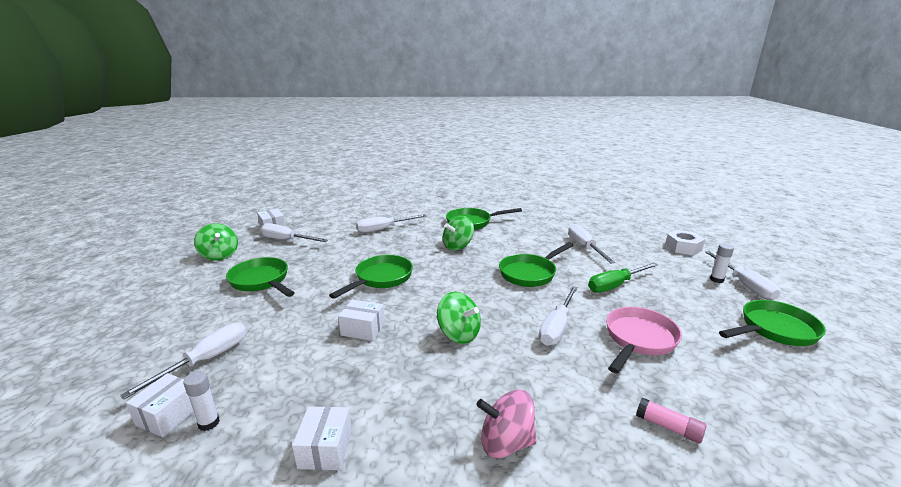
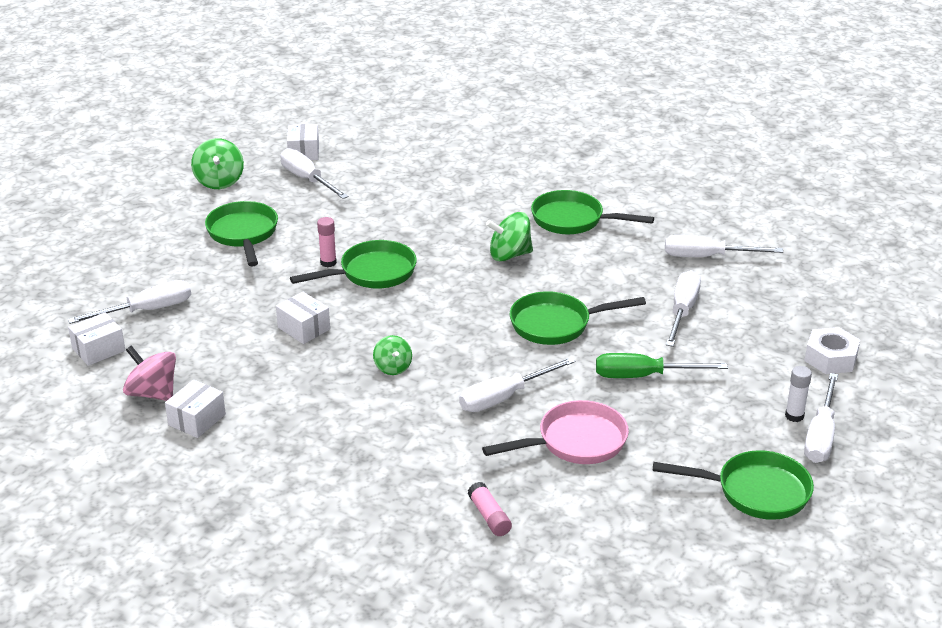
camera: 30 degrees right, 10 degrees up
(209, 423) = (124, 367): white glue stick -> none
(343, 281) = (328, 262): none -> pink glue stick
(384, 229) = (440, 196): white screwdriver -> white screwdriver (707, 257)
(458, 334) = (393, 367): green spinning top -> green spinning top, size x0.64
(506, 443) = (337, 471): pink spinning top -> pink spinning top (153, 393)

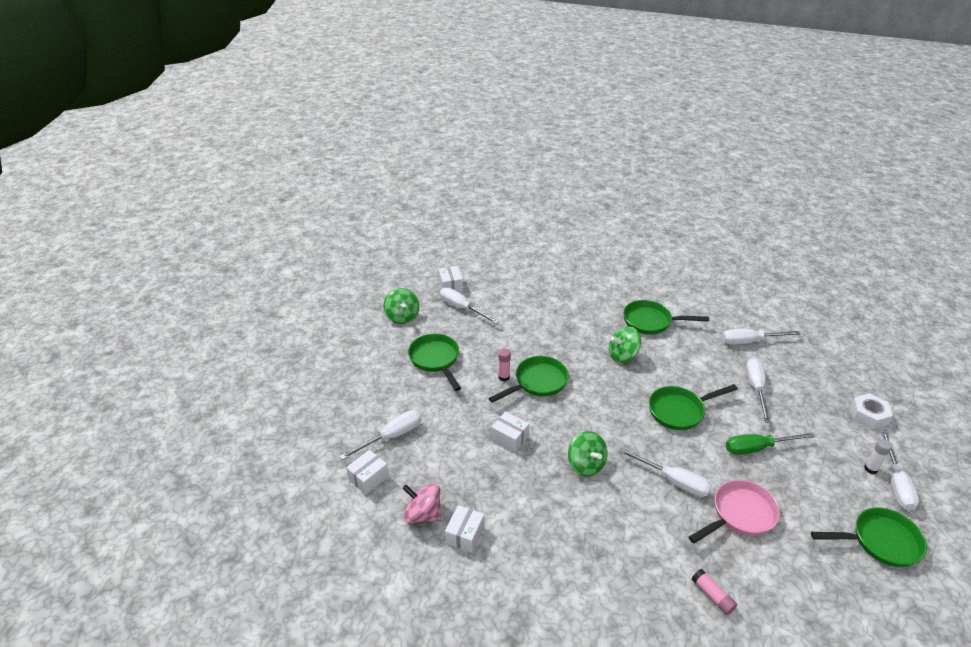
camera: 10 degrees left, 5 degrees up
(393, 367) = (586, 464): green spinning top -> green spinning top, size x1.55
(504, 397) = (673, 481): white screwdriver -> white screwdriver turned 105 degrees counterclockwise

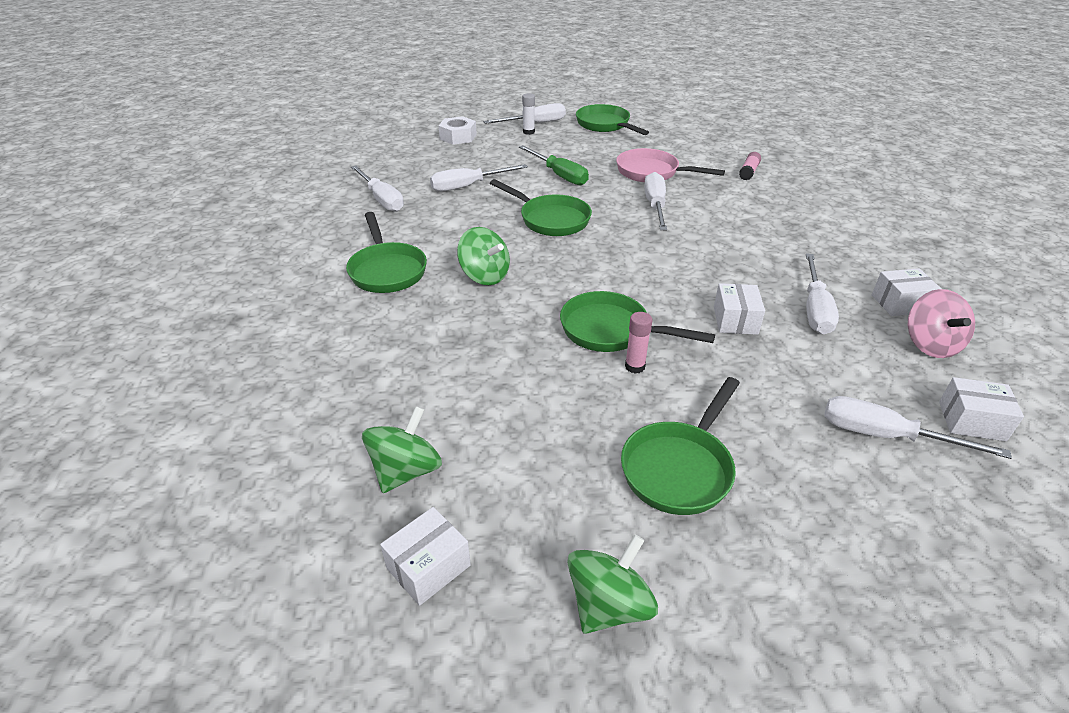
camera: 120 degrees left, 0 degrees up
(462, 308) = (500, 502): white screwdriver -> white screwdriver (815, 309)
(586, 464) = (701, 256): green spinning top -> green spinning top (406, 471)

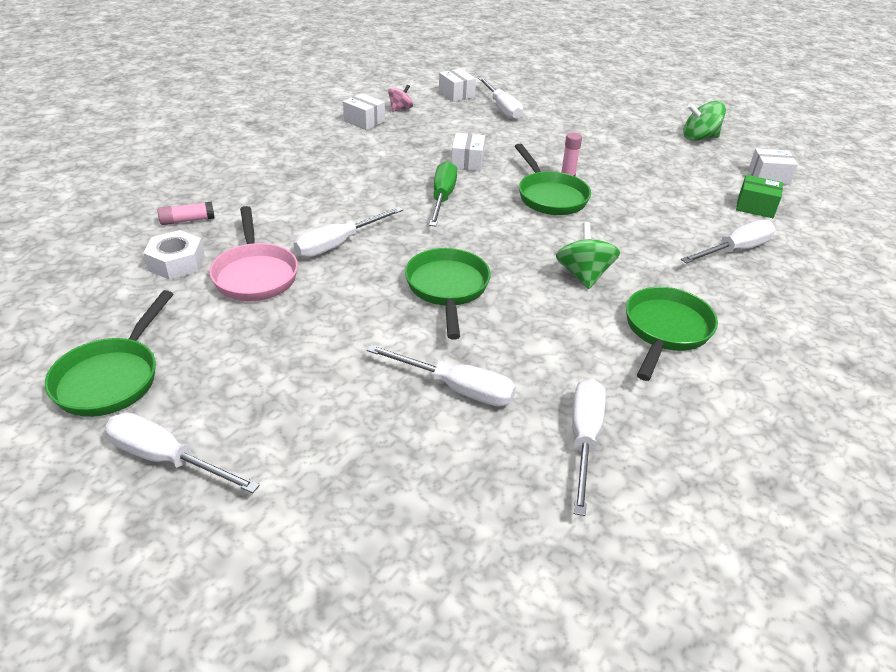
camera: 135 degrees left, 0 degrees up
(406, 471) = (755, 207): green spinning top -> green box
(458, 137) = (316, 517): white nut -> white nut (176, 263)
(528, 132) = (215, 443): white glue stick -> none
(559, 175) = (339, 334): green screwdriver -> green screwdriver (442, 198)
(680, 468) = (612, 144): green pan -> none
(735, 320) = (467, 162): white box -> white box turned 45 degrees counterclockwise
(815, 309) = (412, 142): white screwdriver -> white screwdriver (735, 250)
(930, 344) = (400, 109): pink spinning top -> pink spinning top, size x0.64

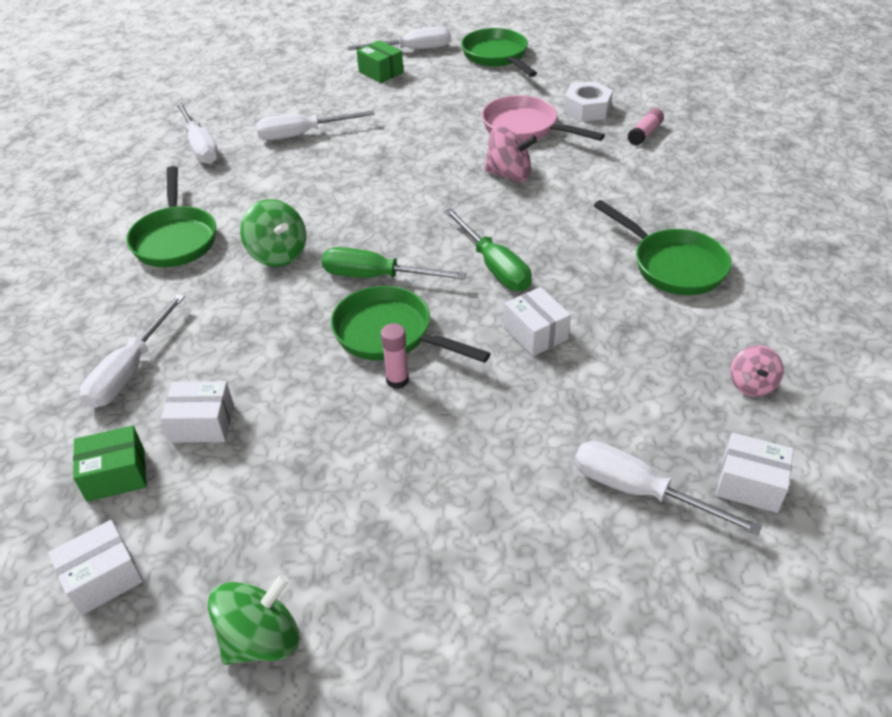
camera: 145 degrees right, 5 degrees up
(261, 439) = (381, 72): none -> green box
(338, 244) = (509, 175): white screwdriver -> pink spinning top
(364, 121) = (743, 328): white box -> white box (203, 423)
(447, 289) = (379, 185): green pan -> green pan (673, 265)
(525, 227) = (376, 277): none -> green screwdriver

